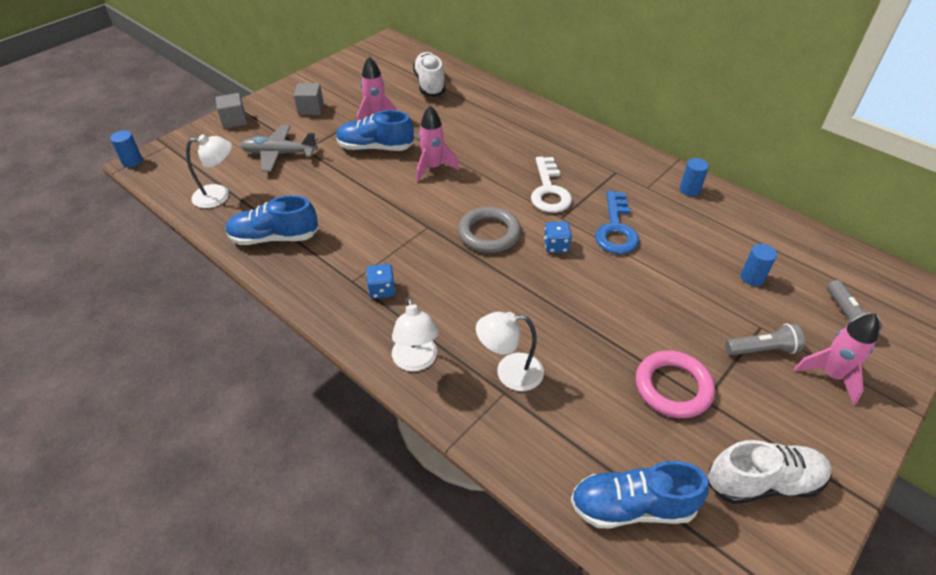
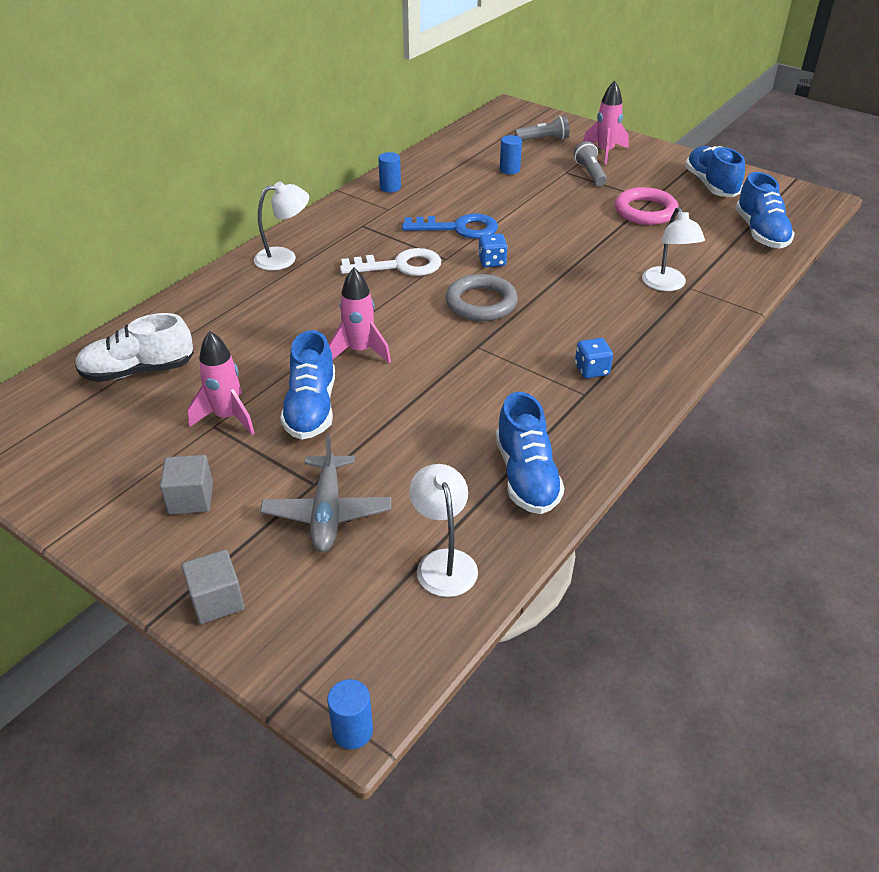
camera: 95 degrees left, 5 degrees down
(416, 361) = (678, 338): white lamp -> white lamp (284, 258)
(763, 482) = (711, 185): white shoe -> blue shoe

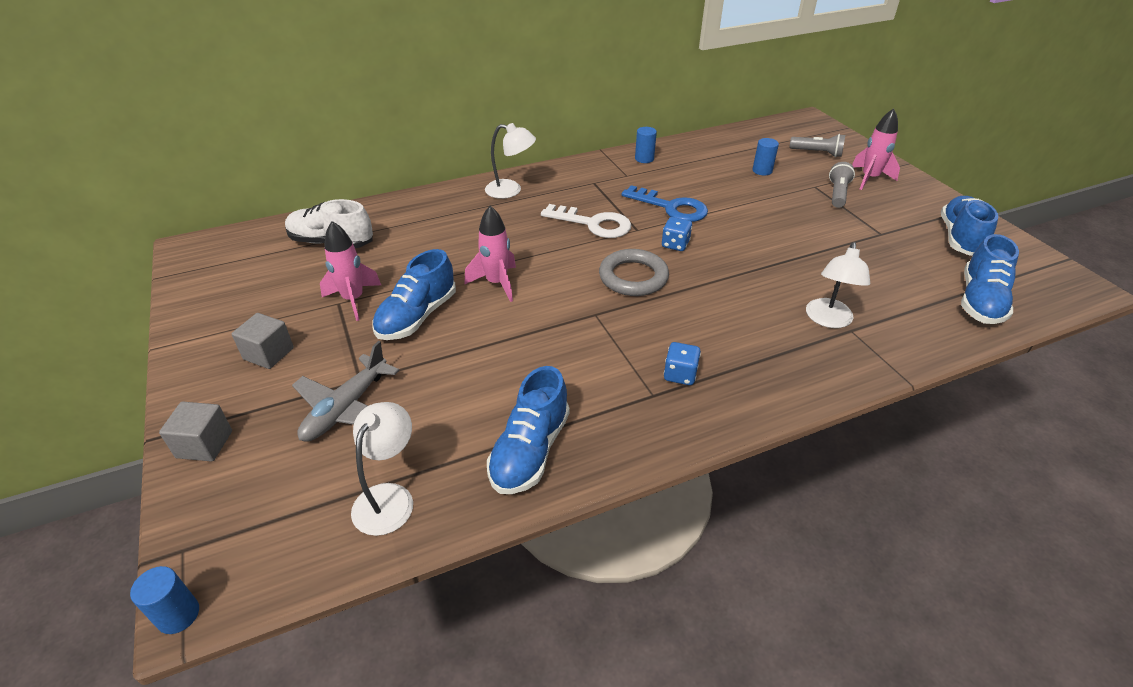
camera: 30 degrees right, 0 degrees up
(645, 211) = (865, 243): pink ring -> none

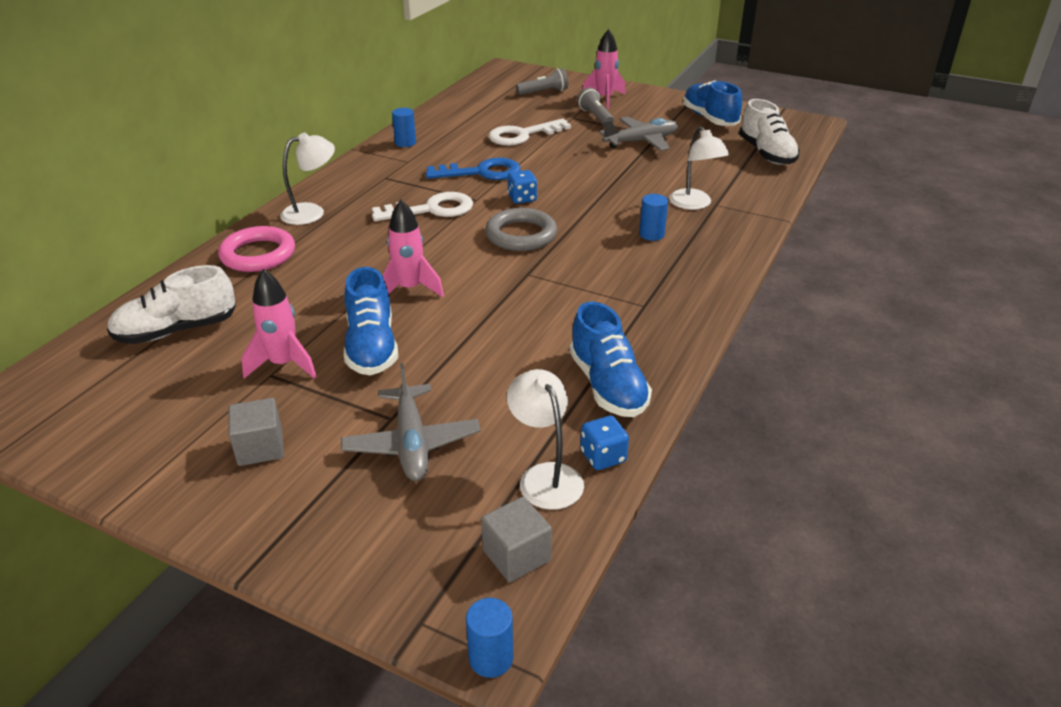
camera: 40 degrees left, 5 degrees down
(204, 444) = (311, 546): grey cube -> grey cube (516, 555)
(440, 208) = (258, 254): none -> pink ring
(680, 375) = (645, 283): blue dice -> blue dice (603, 456)
(748, 187) = (522, 135): none -> white key
(762, 171) = (518, 119): blue cylinder -> blue cylinder (651, 234)
(853, 234) = (641, 142): none -> grey plane
(980, 301) = (766, 154): blue shoe -> white shoe

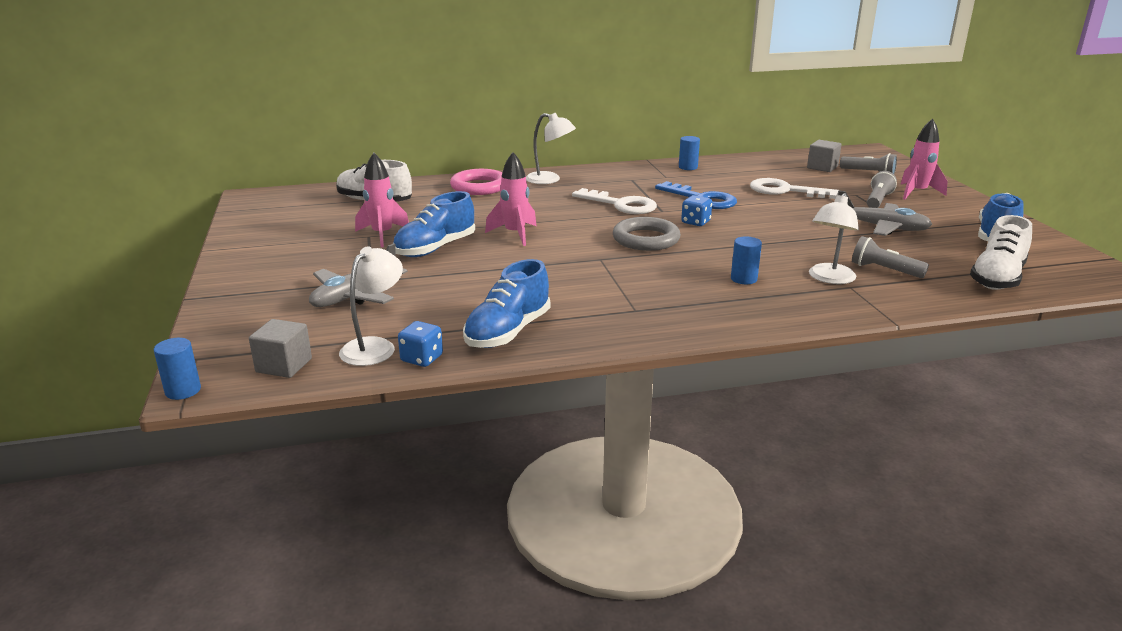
camera: 50 degrees right, 10 degrees down
(260, 448) = (299, 260): grey cube -> grey cube (822, 167)
(707, 179) = (884, 270): none -> grey flashlight

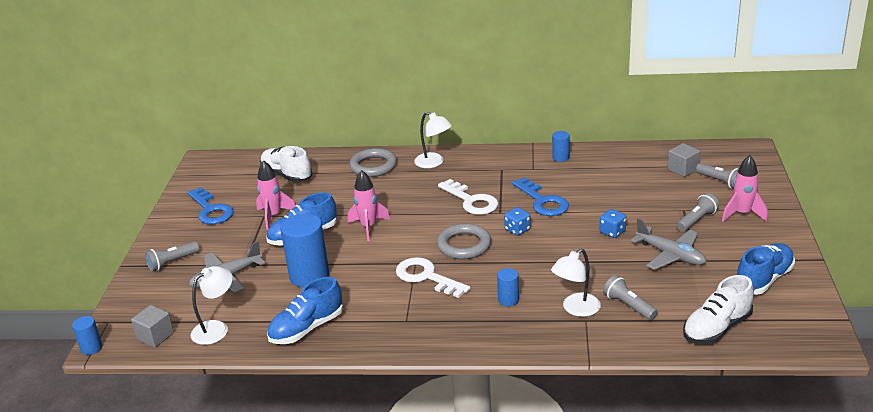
camera: 20 degrees right, 5 degrees up
(264, 288) = (172, 262): none -> grey flashlight
(291, 237) = (211, 210): none -> blue key
(422, 358) = (240, 344): blue dice -> blue dice (612, 232)
(472, 282) = (309, 276): none -> blue cylinder
(479, 187) = (373, 166): pink ring -> grey ring
(785, 191) = (623, 198): white key -> white key (426, 277)

